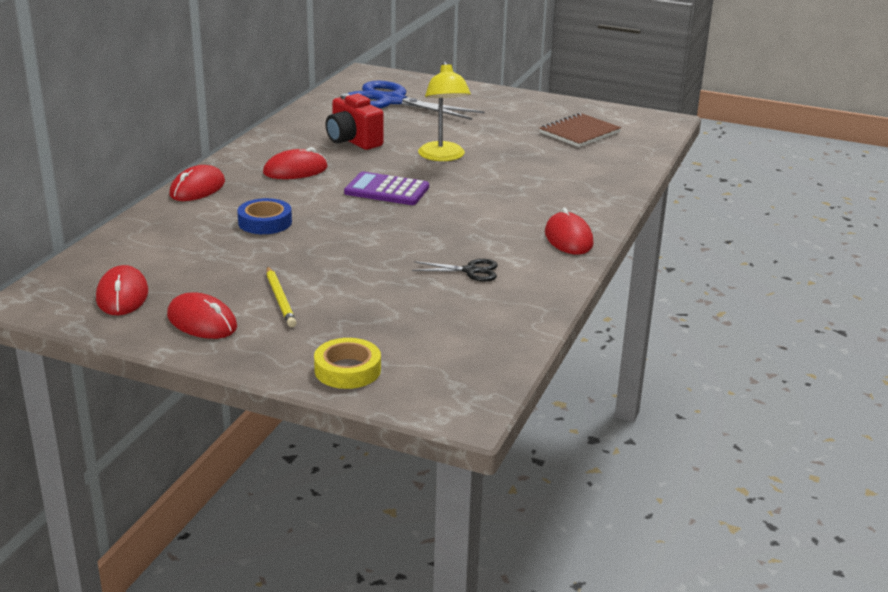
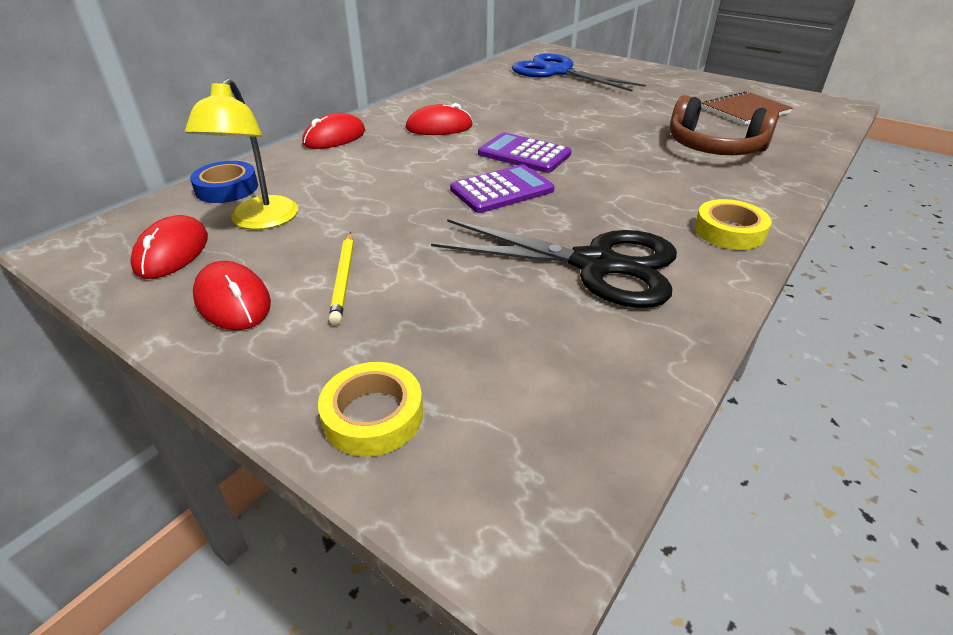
camera: 15 degrees right, 10 degrees up
(265, 222) = (380, 178): blue tape -> blue tape (227, 188)
(353, 141) = (507, 104): red camera -> none
(378, 223) = (502, 190): none -> purple calculator
(443, 157) = (594, 124): yellow lamp -> yellow lamp (260, 221)
(471, 271) = (595, 264): black scissors -> black scissors, size x2.24
(553, 171) = (714, 148): none -> brown headphones
(568, 238) = (729, 231): red mouse -> yellow tape

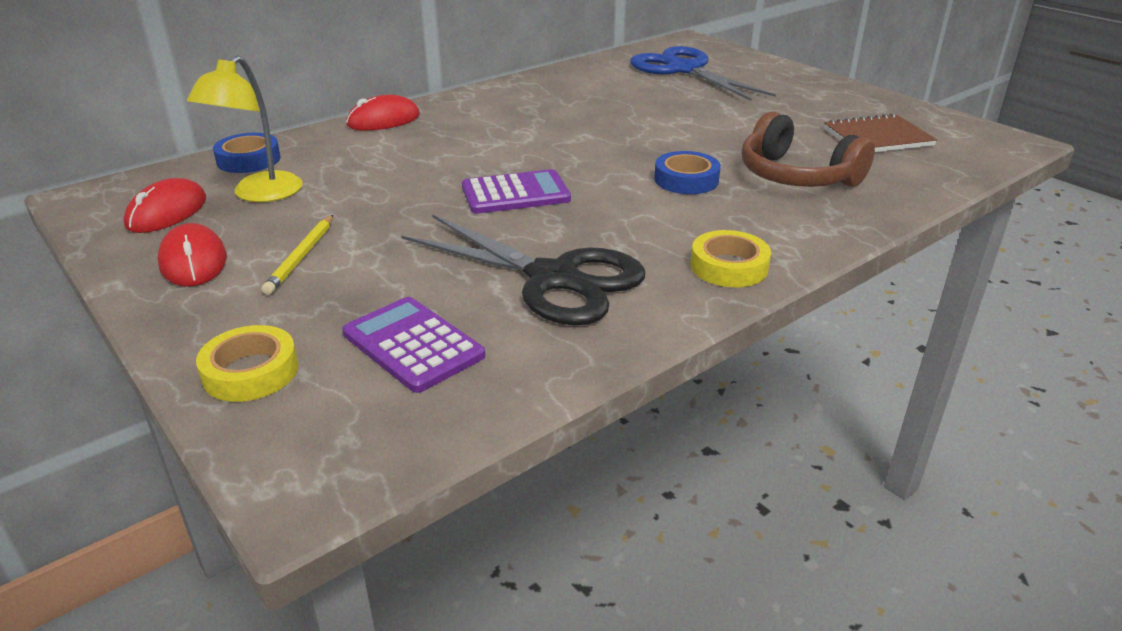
camera: 15 degrees right, 5 degrees down
(439, 127) = (499, 120): red mouse -> none
(524, 154) = (569, 159): purple calculator -> purple calculator (412, 345)
(633, 161) = (686, 180): none -> blue tape

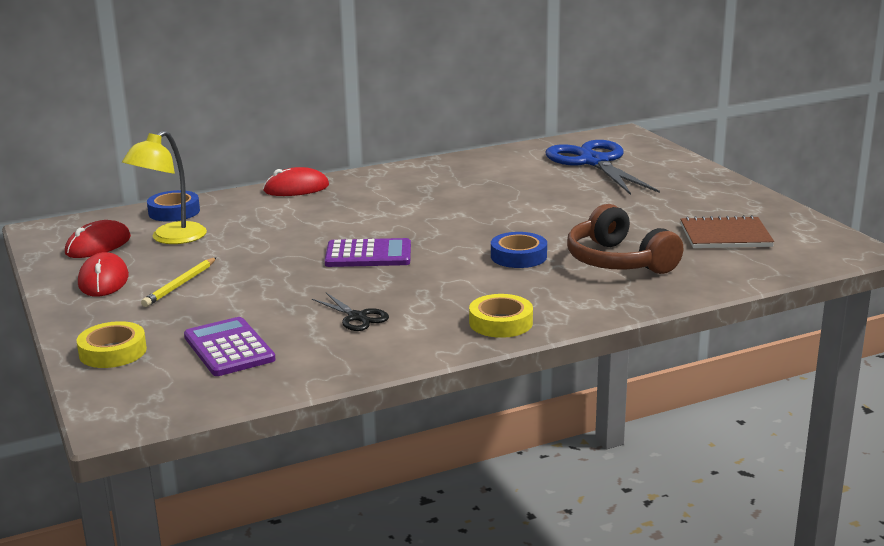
camera: 15 degrees right, 10 degrees down
(554, 279) = (357, 317): black scissors -> black scissors, size x0.45

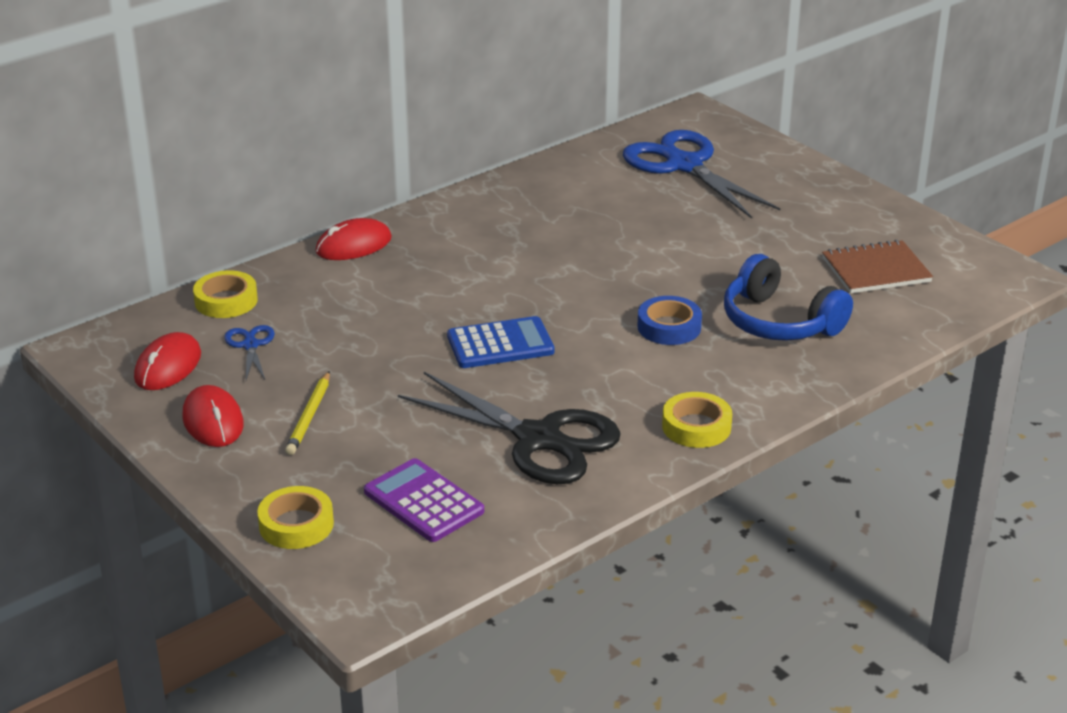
camera: 15 degrees left, 10 degrees up
(170, 238) = (250, 345): yellow lamp -> blue scissors
(174, 212) = (226, 301): blue tape -> yellow tape
(357, 317) = (539, 439): black scissors -> black scissors, size x2.24
(368, 255) = (500, 344): purple calculator -> blue calculator
(618, 261) = (779, 322): brown headphones -> blue headphones

